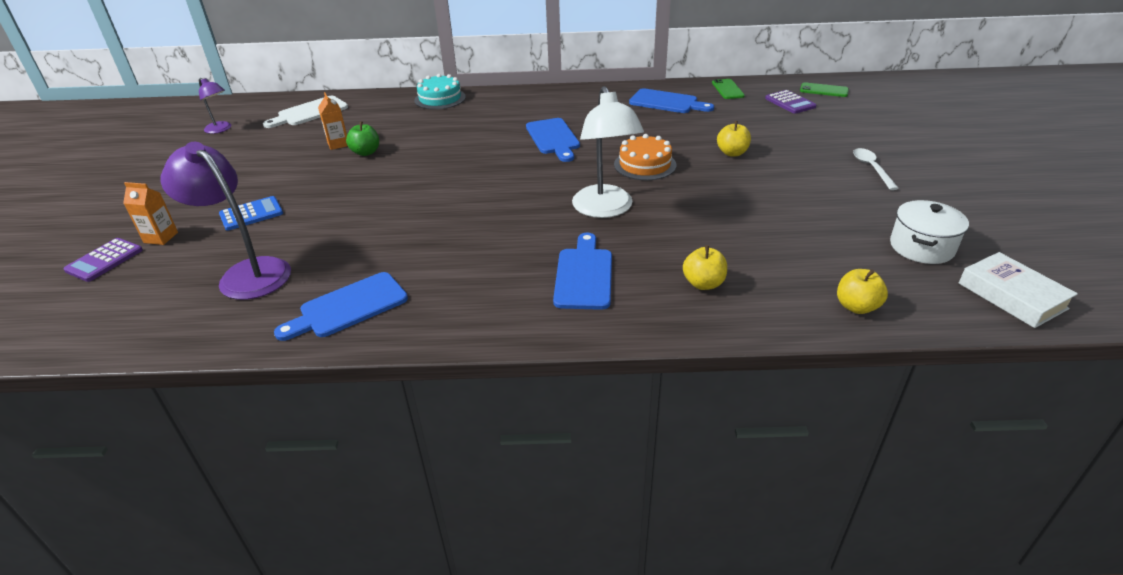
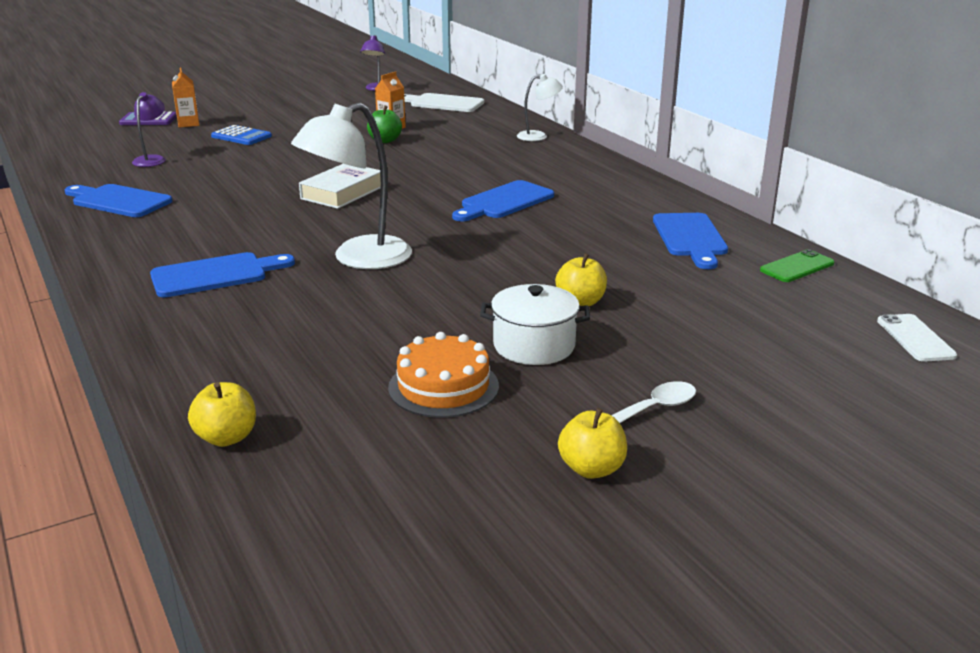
camera: 60 degrees right, 10 degrees down
(247, 273) = (152, 159): purple lamp -> purple lamp, size x0.53
(440, 99) = (538, 136): turquoise cake -> white lamp
(645, 165) = (488, 258): orange cake -> orange cake (443, 387)
(703, 283) = (231, 336): yellow apple -> yellow apple (591, 469)
(790, 102) = (817, 317): purple calculator -> none
(824, 90) = (915, 338): green phone -> white phone
(921, 247) = (418, 476): white pot -> white pot (534, 346)
(1012, 296) = (319, 570): white book -> white book (342, 193)

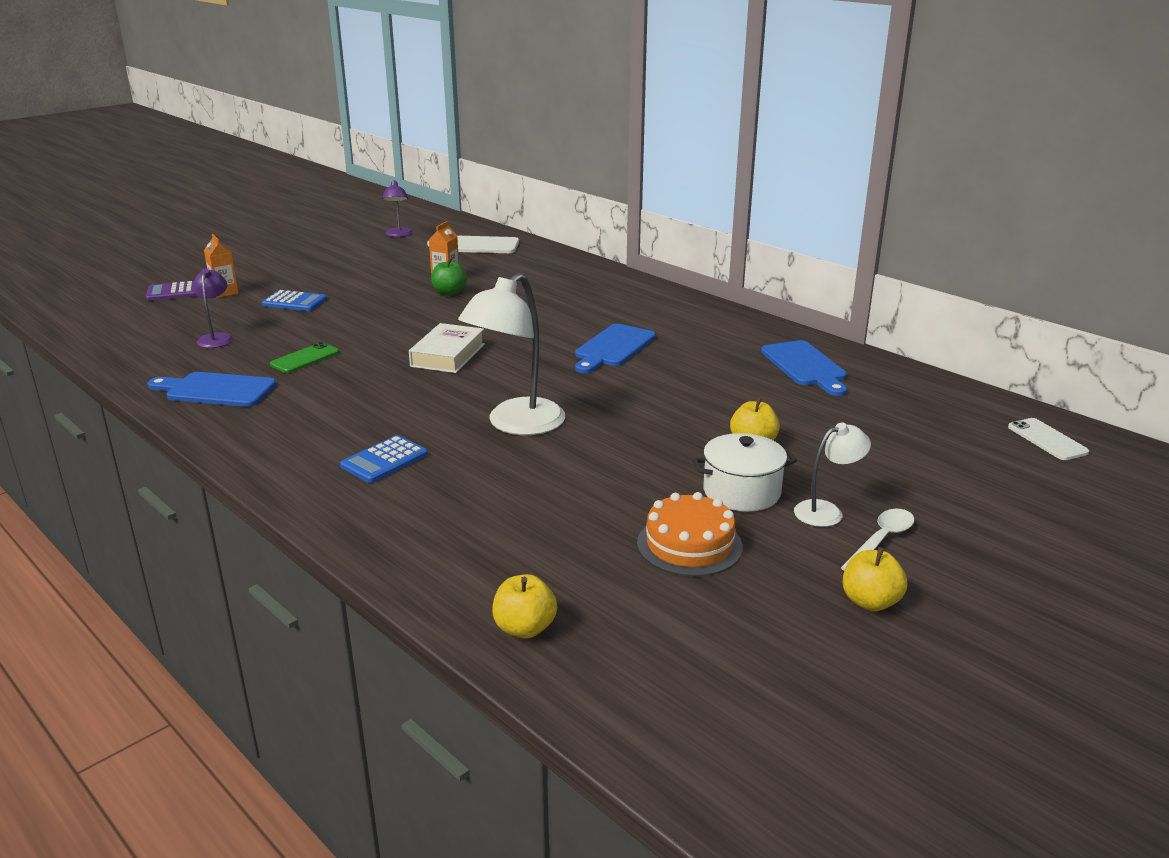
camera: 15 degrees left, 0 degrees up
(215, 275) = (384, 460): blue cutting board -> blue calculator
(538, 136) = (597, 274): white lamp -> white lamp (827, 511)
(797, 267) = (913, 384): green phone -> green phone (305, 358)

